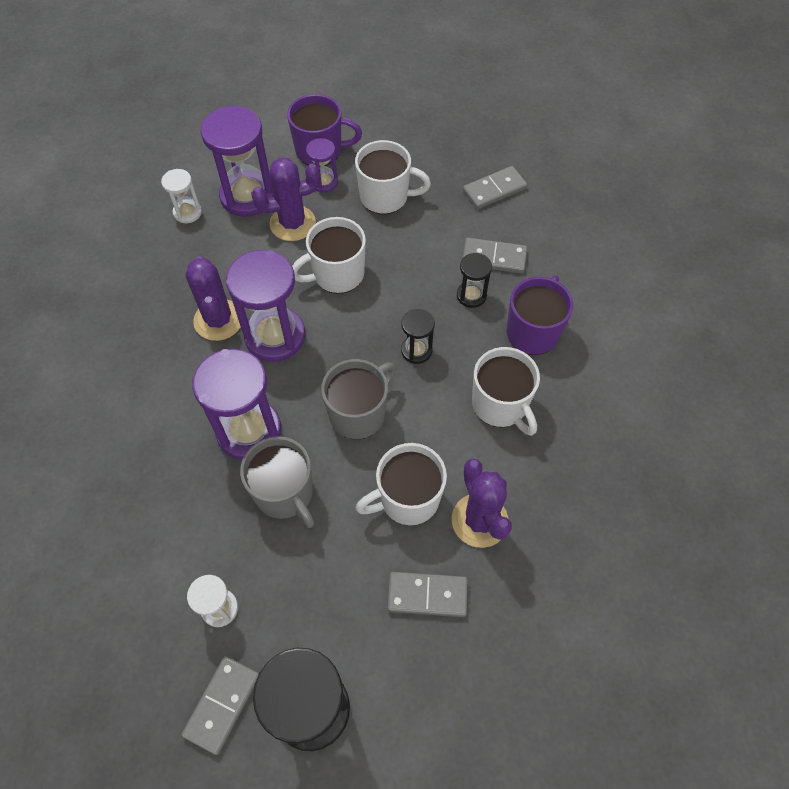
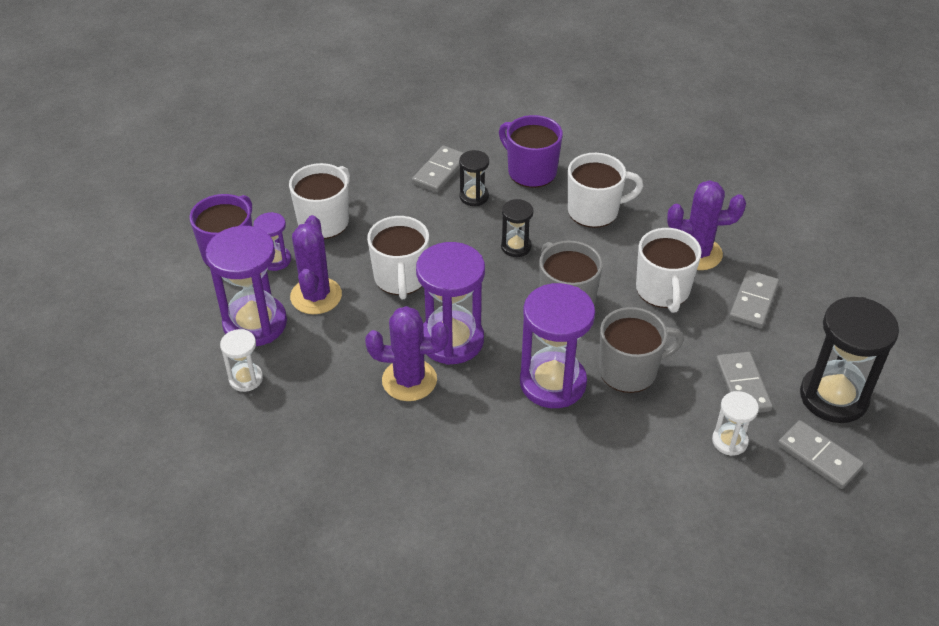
camera: 70 degrees left, 15 degrees down
(494, 190) = (362, 149): grey domino -> grey domino (742, 385)

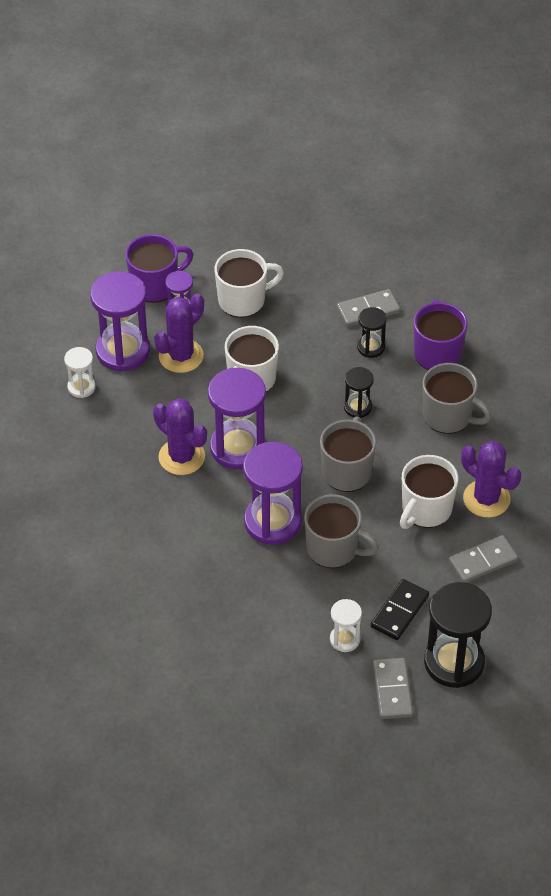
camera: 40 degrees right, 5 degrees up
(595, 211) = (448, 416): white mug -> grey mug
(742, 385) = (399, 611): grey domino -> black domino

